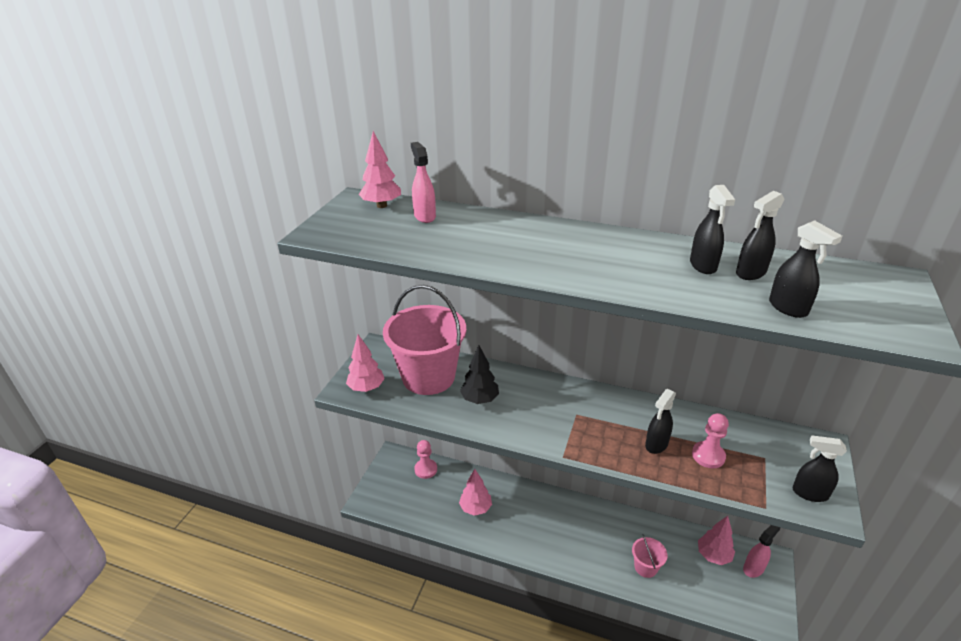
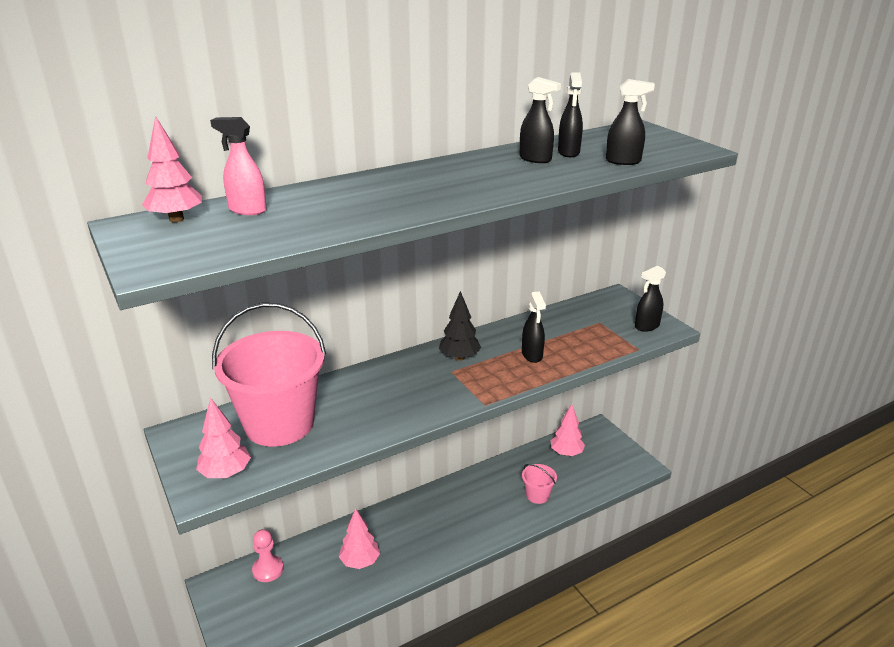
camera: 50 degrees left, 5 degrees down
(480, 399) = (358, 410): black tree -> black tree (459, 357)
(708, 456) = (570, 341): pink pawn -> none
(753, 568) = (596, 442): pink spray bottle -> none

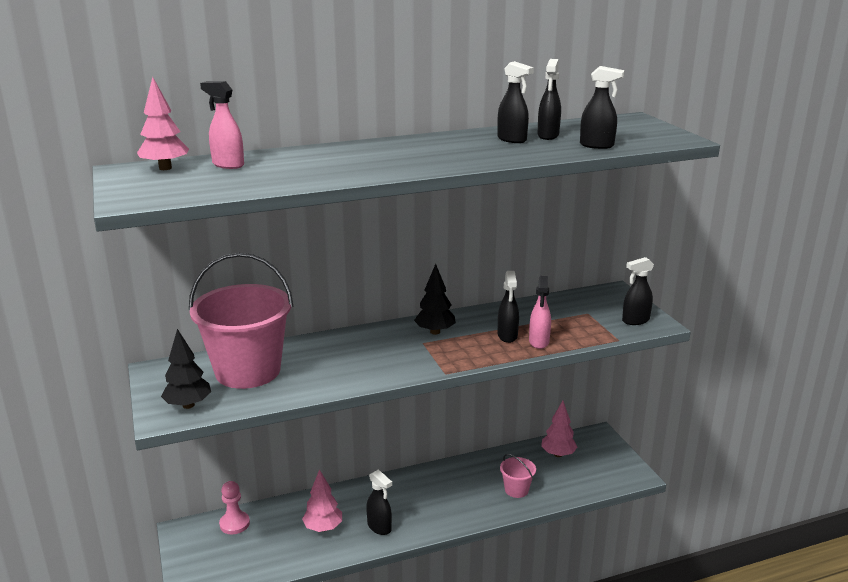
camera: 10 degrees right, 5 degrees down
(226, 473) = (188, 405): pink tree -> black tree
(416, 553) = (379, 527): none -> black spray bottle
(564, 359) = (539, 342): none -> pink spray bottle

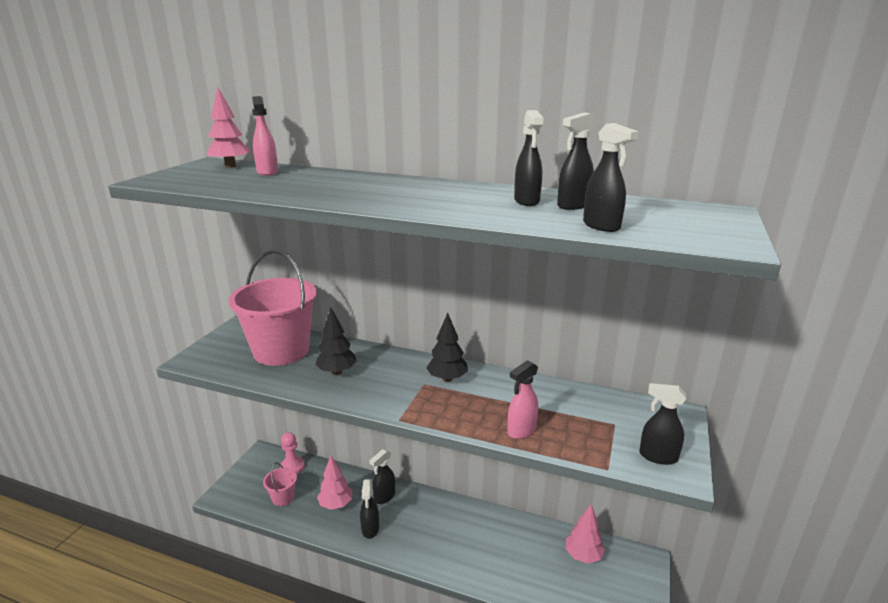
camera: 40 degrees right, 0 degrees up
(188, 405) = (214, 359): black tree -> black tree (337, 372)
(507, 336) = (501, 411): black spray bottle -> black spray bottle (384, 497)
(516, 490) = (507, 566): pink bucket -> pink bucket (283, 498)

